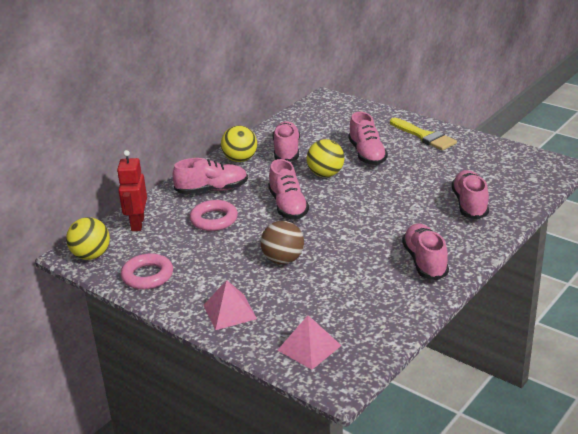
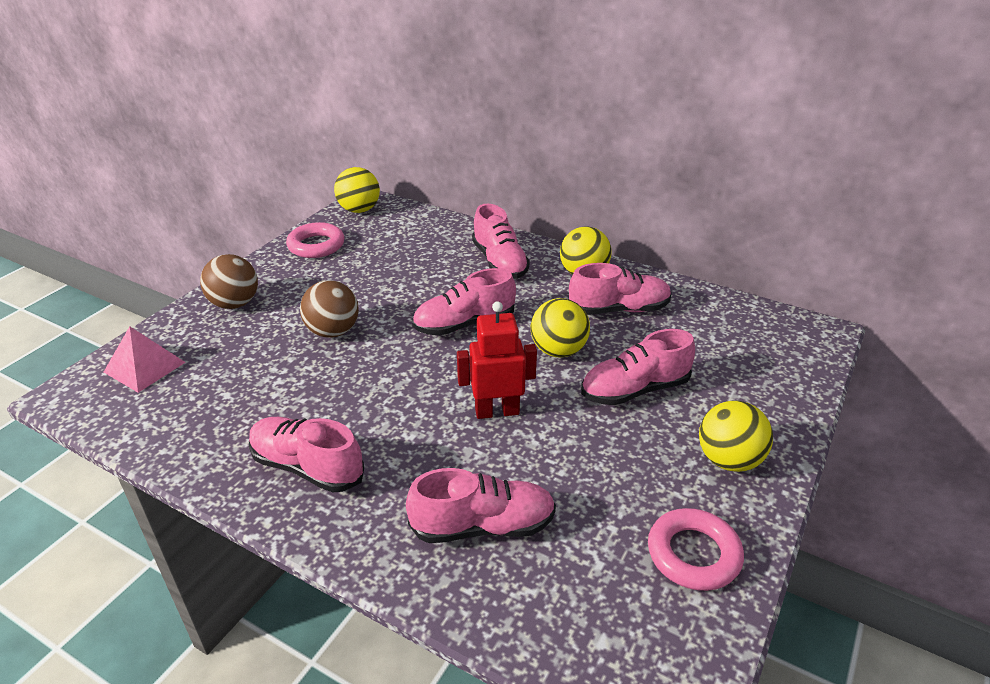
camera: 80 degrees right, 5 degrees up
(137, 224) = (420, 225): red robot -> red robot (497, 411)
(214, 219) = (429, 272): pink ring -> pink ring (693, 554)
(229, 311) = (235, 304): pink pyramid -> brown ball
(424, 136) = (728, 460): yellow brush -> yellow ball
(425, 262) = (307, 467): pink shoe -> pink shoe turned 135 degrees counterclockwise

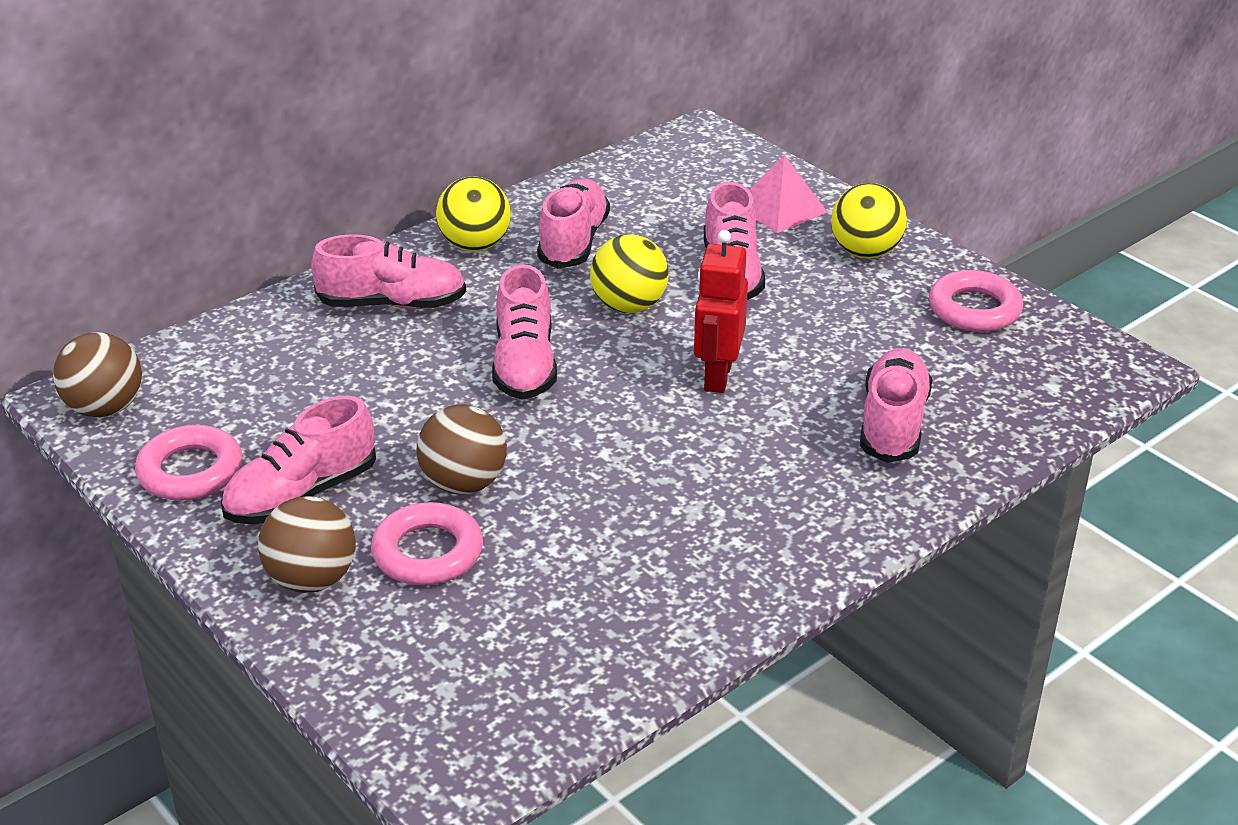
camera: 70 degrees left, 0 degrees up
(144, 367) = (431, 690): pink pyramid -> pink pyramid (780, 208)
(265, 335) = (428, 552): none -> pink ring
(307, 467) = (745, 539): pink shoe -> pink shoe (302, 494)
(359, 210) = (105, 408): yellow ball -> brown ball

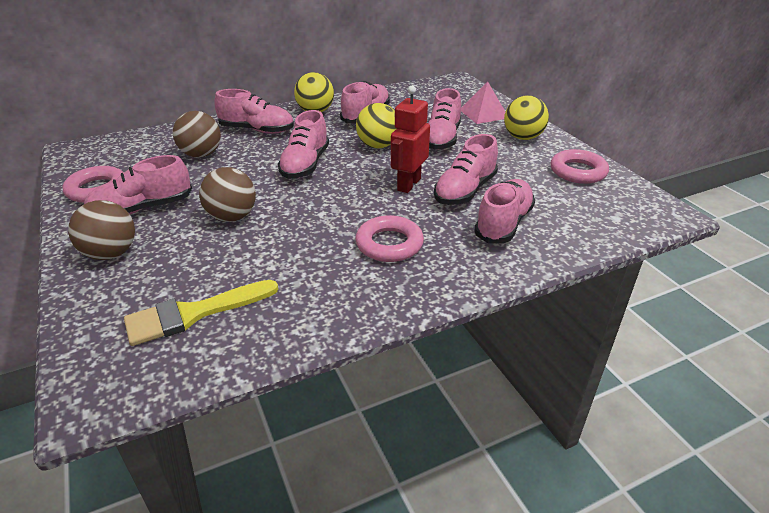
camera: 15 degrees right, 0 degrees up
(105, 408) = (83, 156): brown ball -> brown ball (201, 154)
(428, 552) = (185, 250): pink ring -> pink ring (389, 244)
(512, 646) = (193, 314): none -> yellow brush
(812, 374) = (465, 191): none -> pink shoe

